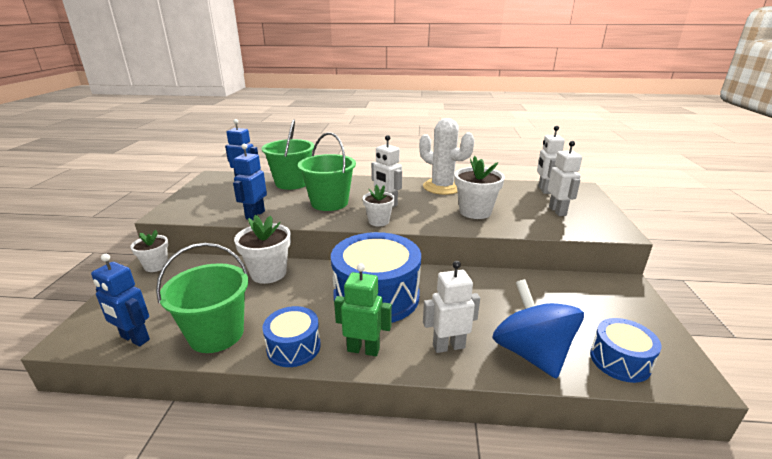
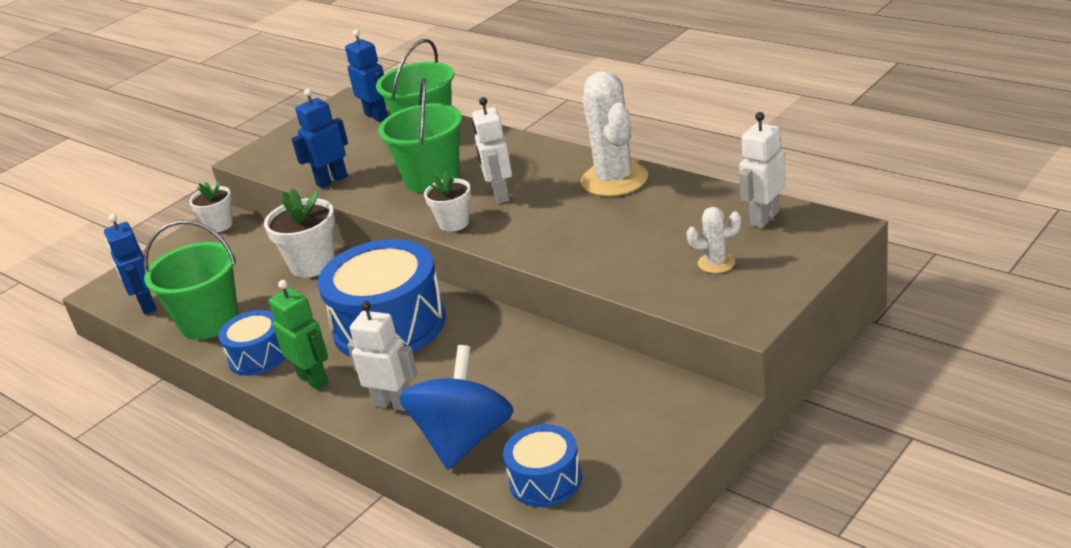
camera: 40 degrees right, 5 degrees up
(475, 212) = (595, 236): white flower pot -> none
(557, 211) = (716, 263): white robot -> white cactus

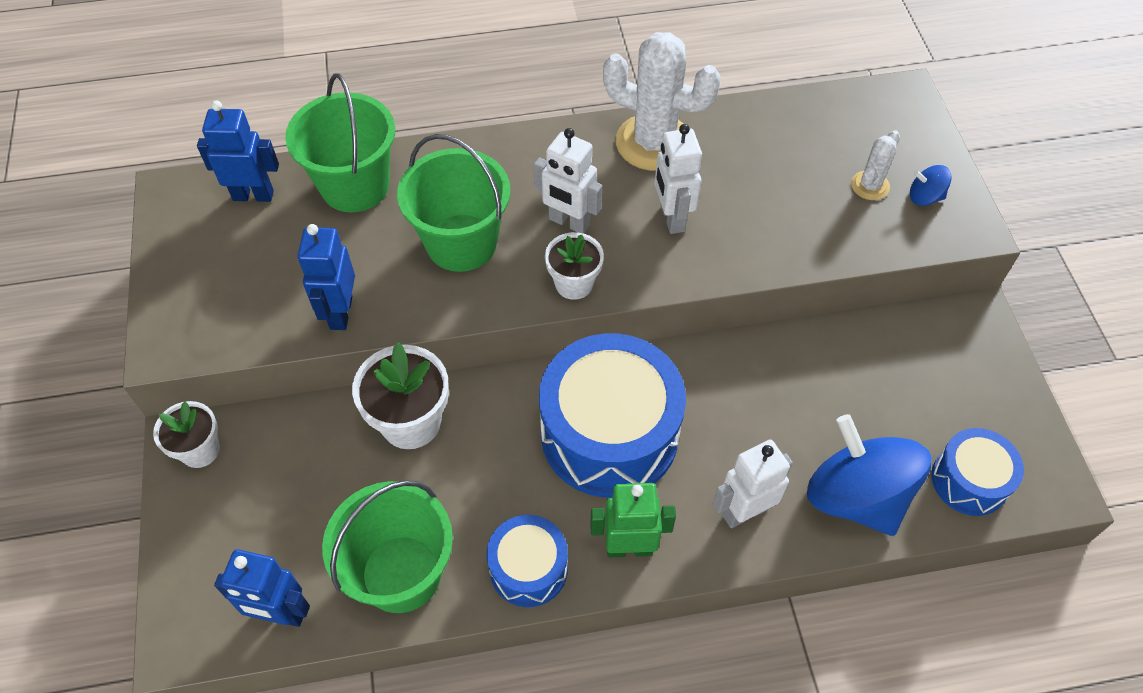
camera: 55 degrees left, 25 degrees up
(745, 287) = (925, 197): none -> blue spinning top
(764, 218) = (839, 116): white robot -> white robot (671, 218)

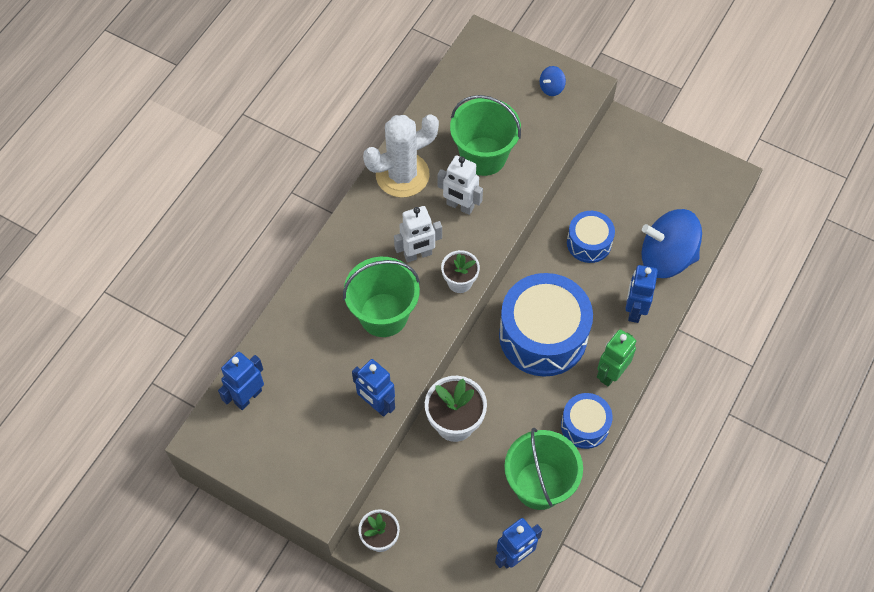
camera: 50 degrees left, 5 degrees up
(355, 186) = (291, 340): green bucket -> green bucket (483, 156)
(744, 511) = (634, 310): white robot -> blue robot
(870, 185) = (523, 104): white cactus -> none
(969, 481) = (698, 206): blue drum -> blue drum (589, 243)

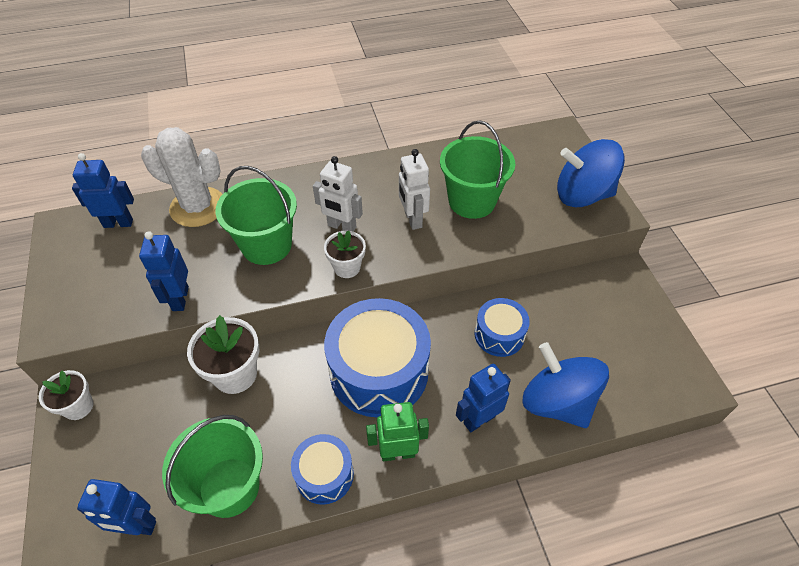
camera: 45 degrees right, 10 degrees down
(402, 175) = (397, 172): white cactus -> white cactus (198, 207)
(551, 88) = (582, 195): blue spinning top -> blue spinning top, size x2.39

